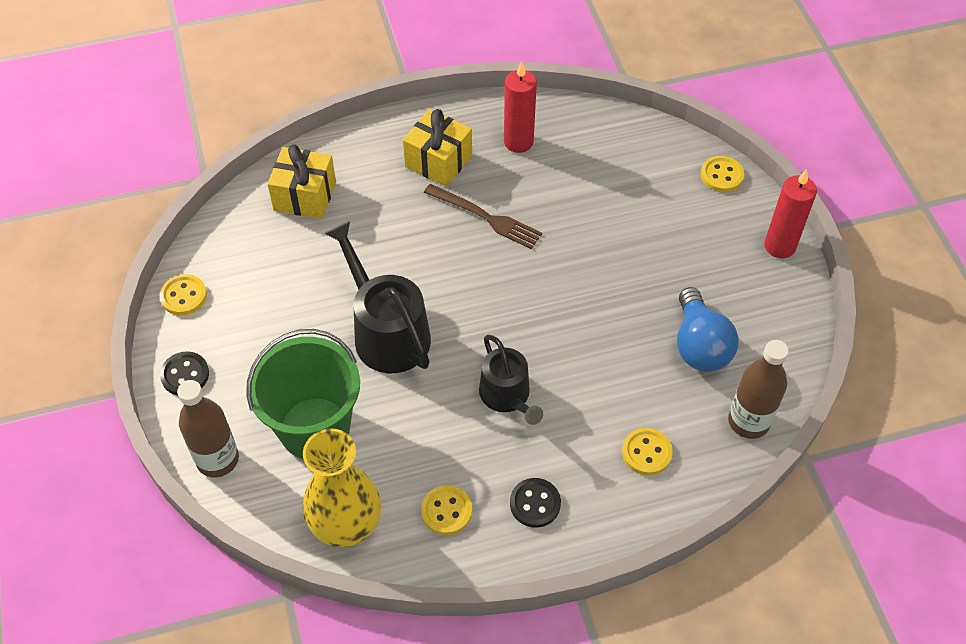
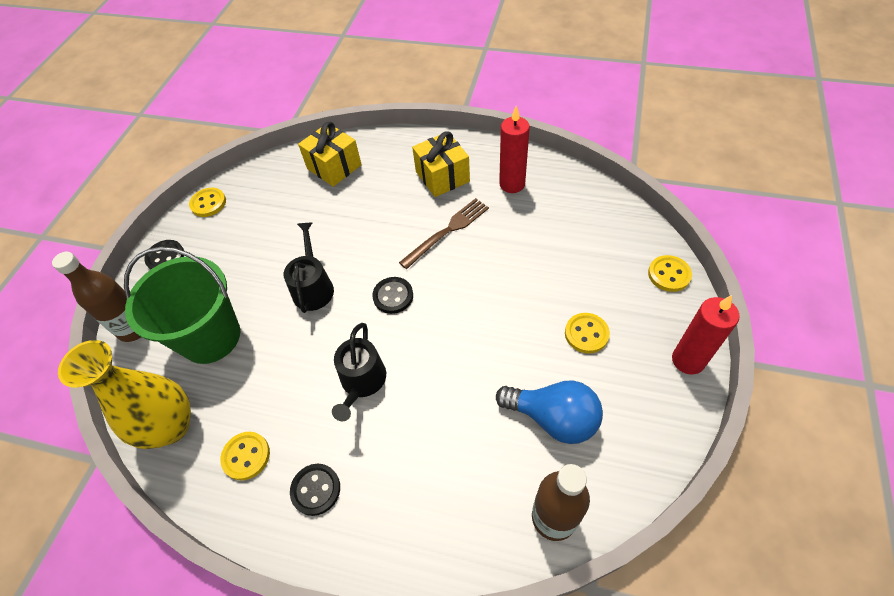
camera: 35 degrees right, 0 degrees up
(386, 332) = (313, 287): black watering can -> black watering can, size x0.65
(478, 305) = (393, 296): none -> black button
(486, 217) = (447, 231): brown fork -> brown fork turned 105 degrees counterclockwise
(646, 453) = (440, 496): yellow button -> yellow button (586, 334)
(699, 345) = (553, 418): blue light bulb -> blue light bulb turned 90 degrees counterclockwise

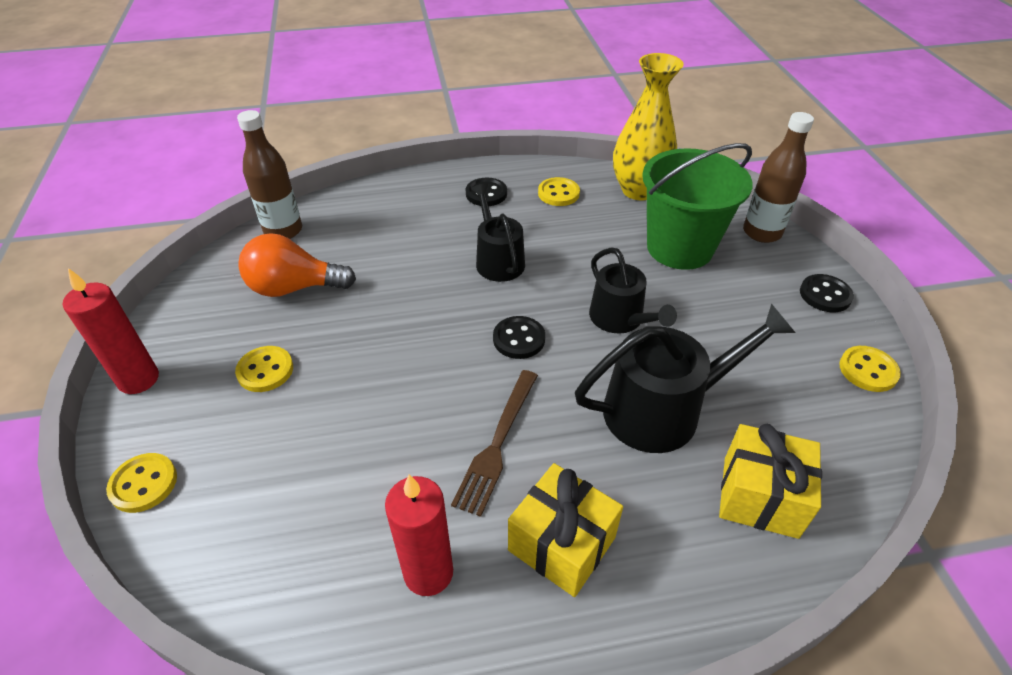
camera: 150 degrees right, 10 degrees down
(341, 219) = (663, 410): none -> black watering can
(553, 418) = (294, 288): blue light bulb -> orange light bulb

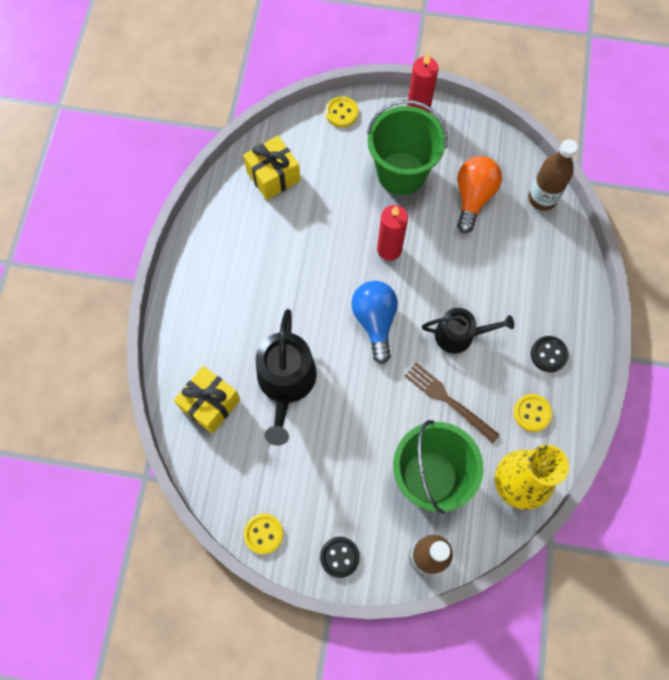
camera: 110 degrees right, 25 degrees up
(265, 370) = (401, 173): yellow button -> green bucket
(428, 572) = (240, 228): red candle -> red candle (389, 249)
(497, 443) = (299, 282): brown fork -> brown fork (448, 400)
(519, 339) = (375, 321): black button -> blue light bulb
(561, 544) = (228, 292): yellow gift -> yellow gift (273, 176)
(620, 319) = (369, 394): black watering can -> none

